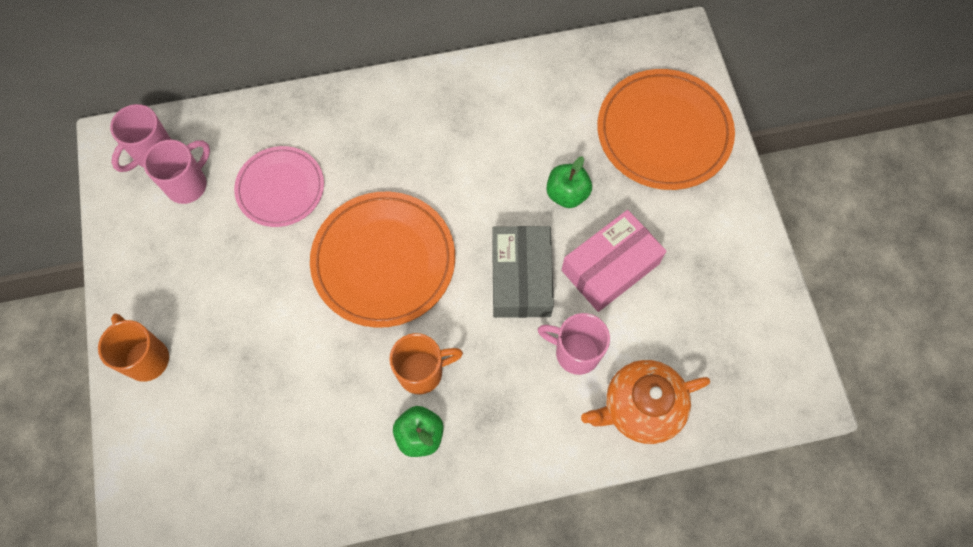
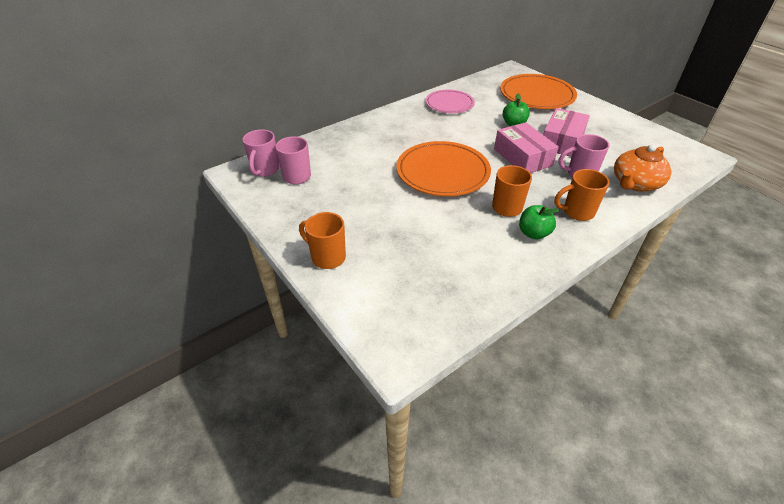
camera: 25 degrees left, 25 degrees down
(280, 188) = (357, 162): pink plate -> pink plate (449, 104)
(508, 424) = (577, 212): none -> orange mug
(521, 278) = (522, 157): grey box -> pink box

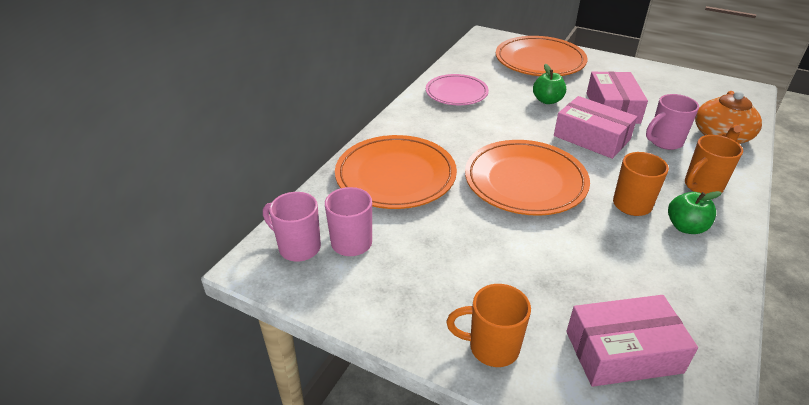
camera: 25 degrees left, 5 degrees down
(265, 170) = (298, 247): pink mug -> pink mug turned 135 degrees clockwise
(358, 146) = (395, 176): none -> orange plate
(407, 288) = (623, 352): none -> pink box

